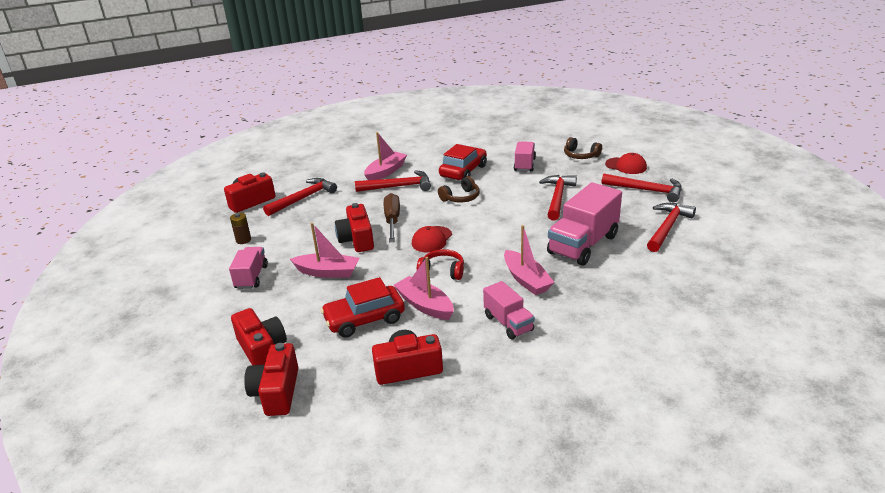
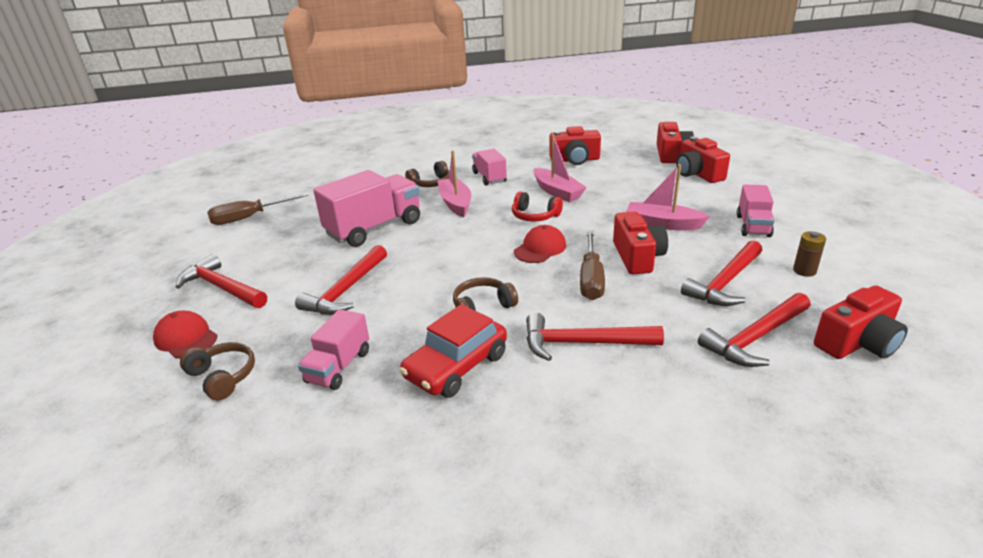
camera: 170 degrees left, 0 degrees up
(364, 319) = (613, 186): red car -> none
(385, 172) = (609, 387): pink boat -> none
(571, 307) = (431, 183): none -> brown headphones
(667, 227) = (268, 237): red hammer -> red hammer (725, 282)
(716, 245) = (249, 217): none -> brown screwdriver

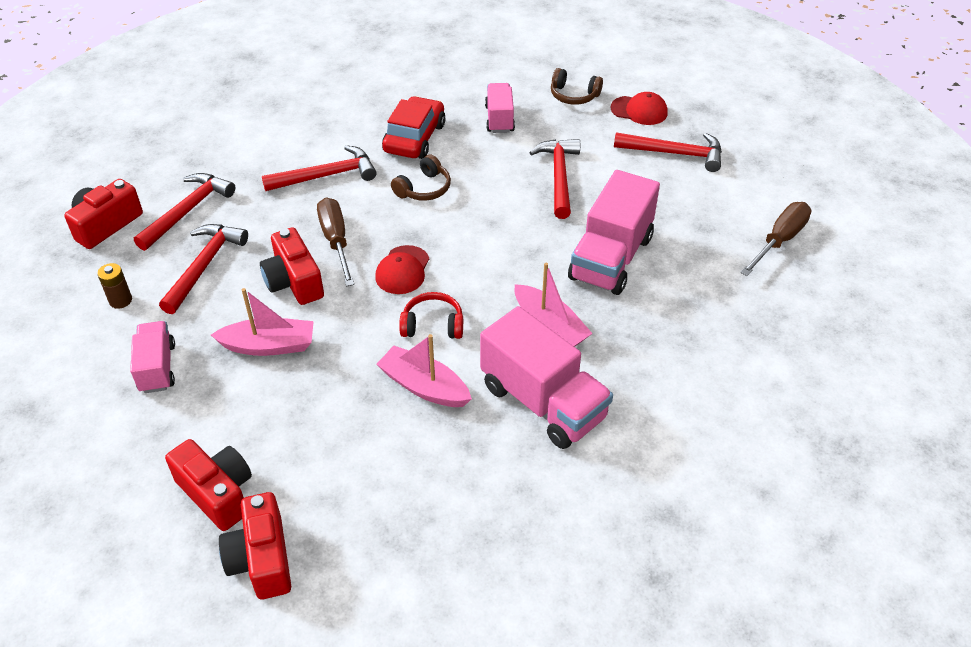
camera: 155 degrees right, 15 degrees up
(431, 183) = (618, 365): brown headphones -> none
(489, 177) = (543, 402): pink truck -> pink truck, size x1.74
(575, 160) = (430, 494): red camera -> none

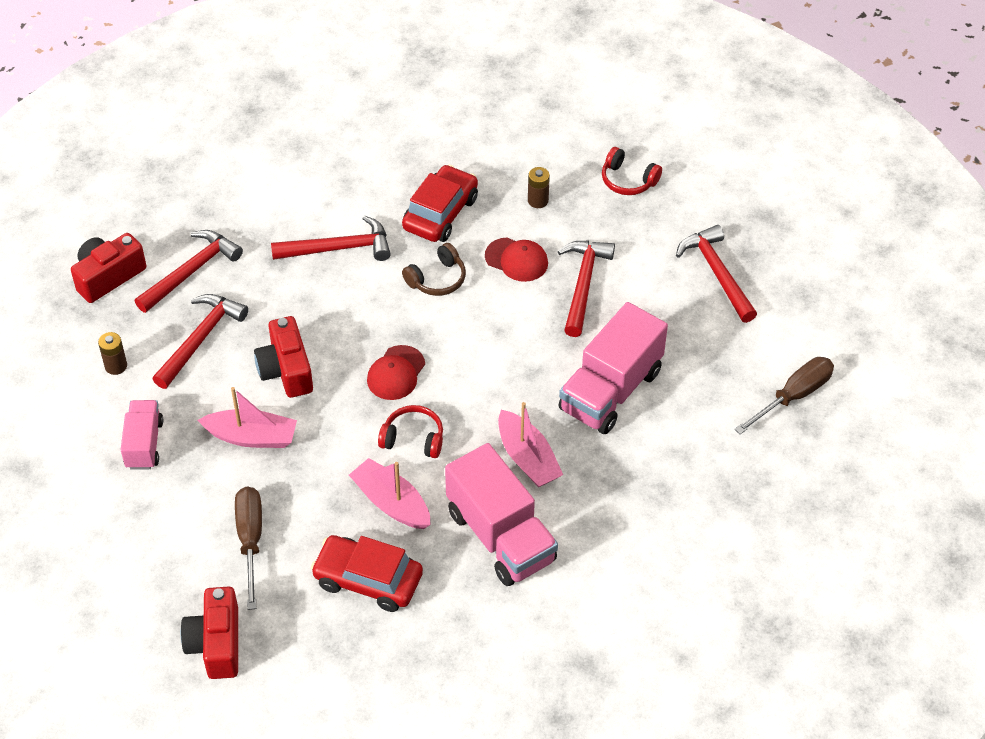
camera: 10 degrees right, 5 degrees up
(217, 493) = (185, 577): red camera -> none
(336, 241) = (335, 329): brown screwdriver -> brown screwdriver (250, 541)
(416, 465) = (368, 580): none -> red car
(499, 119) = (538, 201): pink truck -> brown battery
(574, 95) = (628, 180): brown headphones -> red headphones
(639, 110) = (695, 211): red cap -> red cap (516, 260)
(675, 154) = (717, 273): red hammer -> red hammer turned 135 degrees counterclockwise

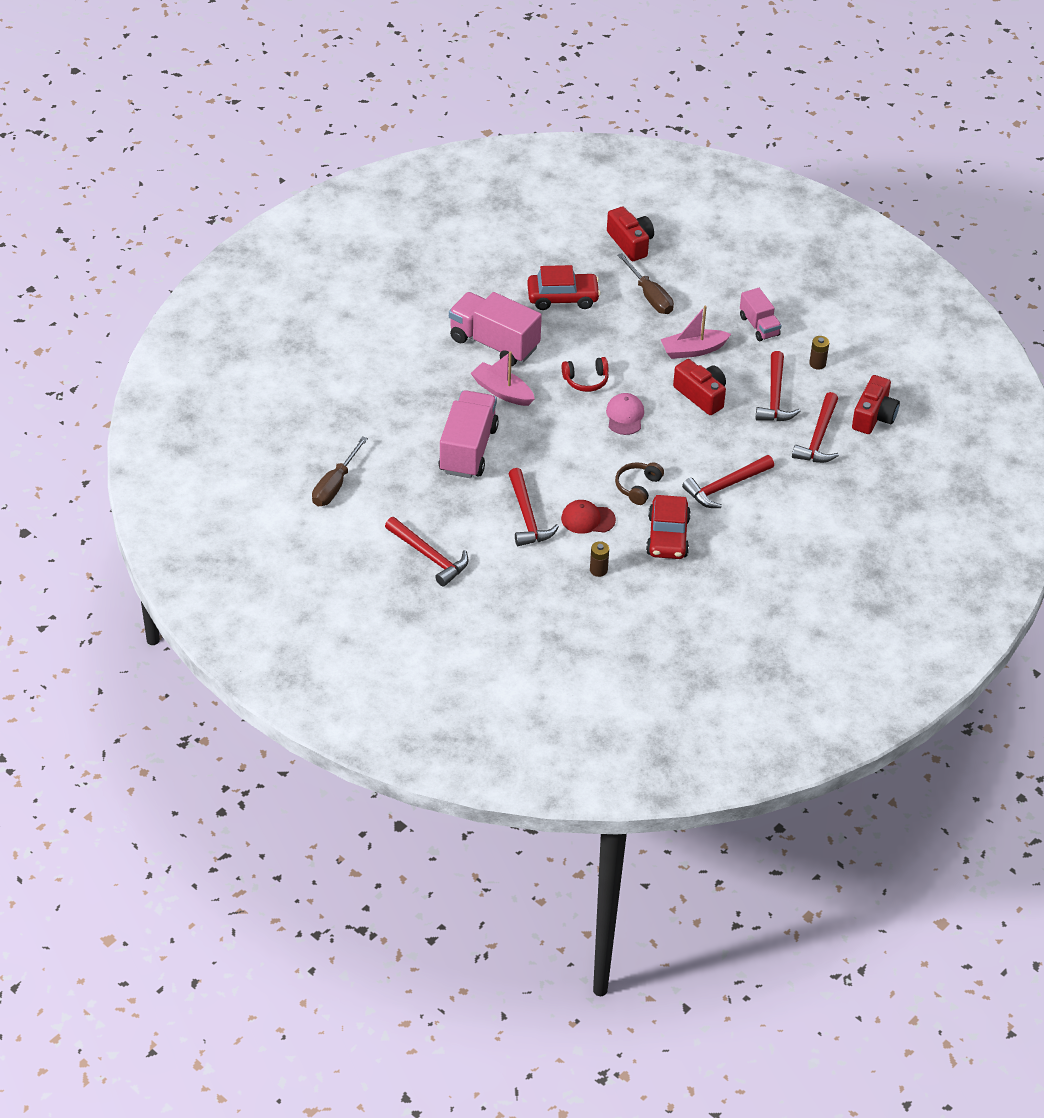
camera: 155 degrees right, 5 degrees down
(391, 503) = (575, 341): pink boat -> none
(396, 373) = (625, 416): red cap -> pink cap
(628, 180) = (536, 610): red headphones -> none

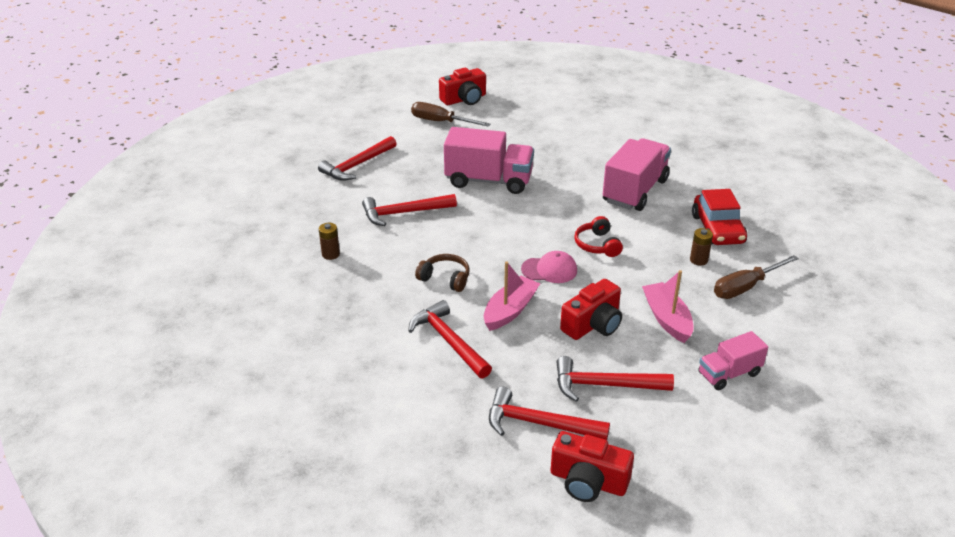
camera: 90 degrees right, 10 degrees down
(502, 391) = (569, 197): pink boat -> pink boat (510, 310)
(587, 519) = (399, 247): red cap -> none
(630, 243) = (829, 273): red camera -> red camera (464, 99)
(667, 536) = (373, 298): red car -> none
(817, 364) = (676, 427): brown battery -> brown battery (698, 260)

